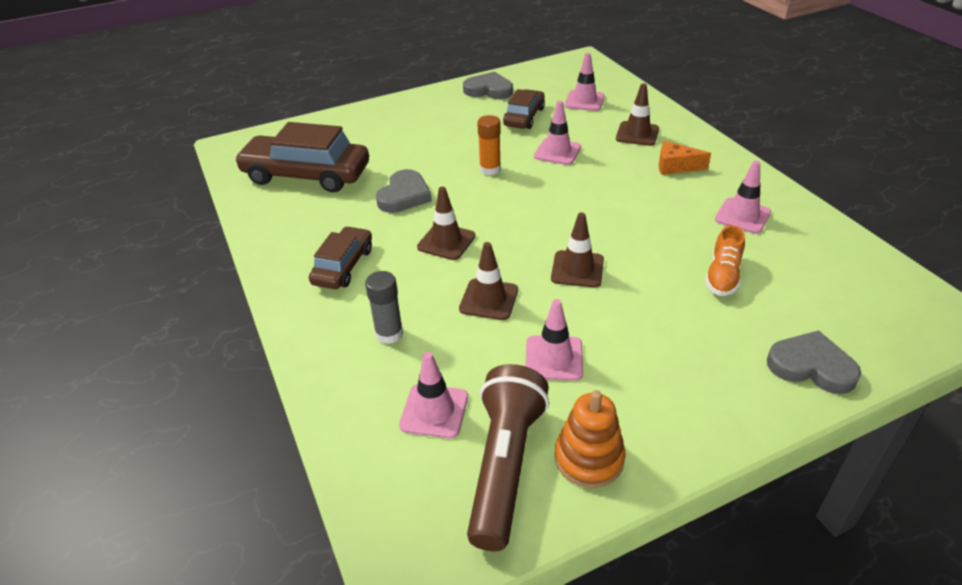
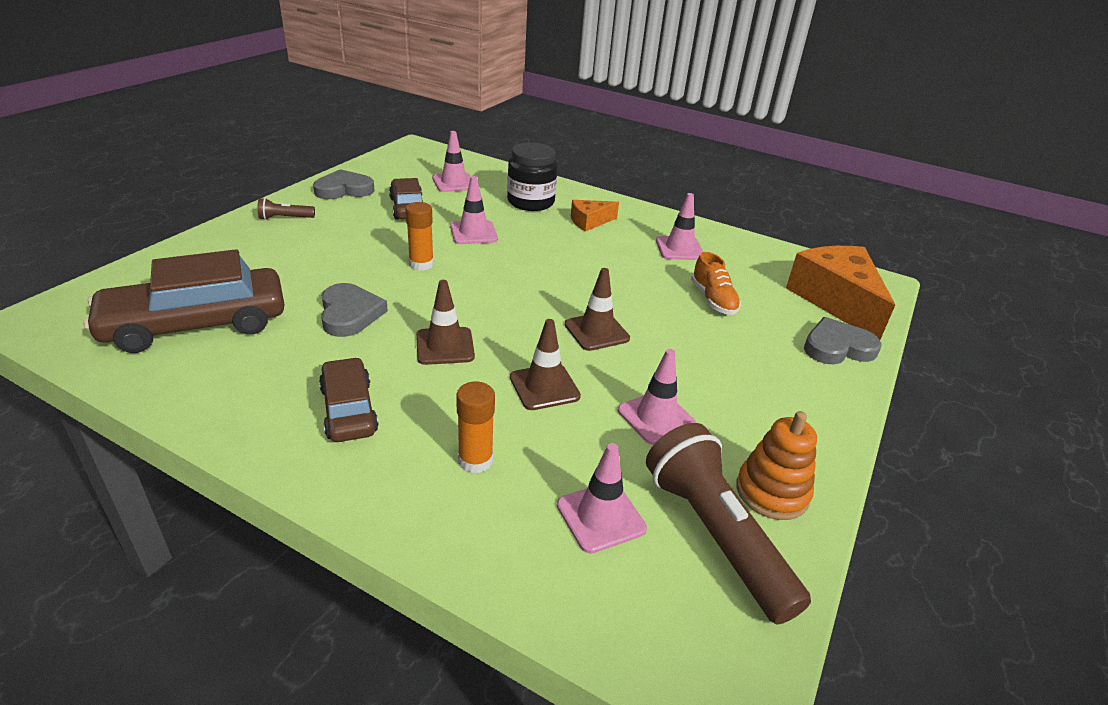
camera: 40 degrees left, 5 degrees down
(389, 334) = (475, 460): grey glue stick -> orange glue stick
(425, 106) = (285, 218): none -> brown flashlight
(637, 134) = (531, 202): brown traffic cone -> black jar
(869, 320) = (836, 301): none -> orange cheese

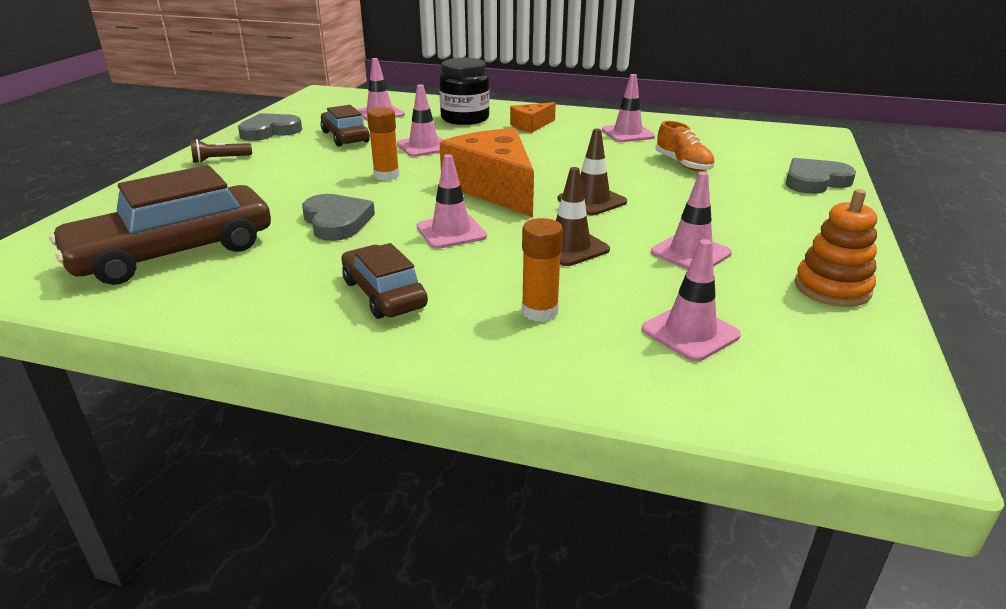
camera: 10 degrees left, 5 degrees down
(445, 346) = (451, 232): brown traffic cone -> pink traffic cone
(715, 534) = (804, 327): brown flashlight -> none
(836, 301) = (790, 150): orange cheese -> orange cheese (494, 188)

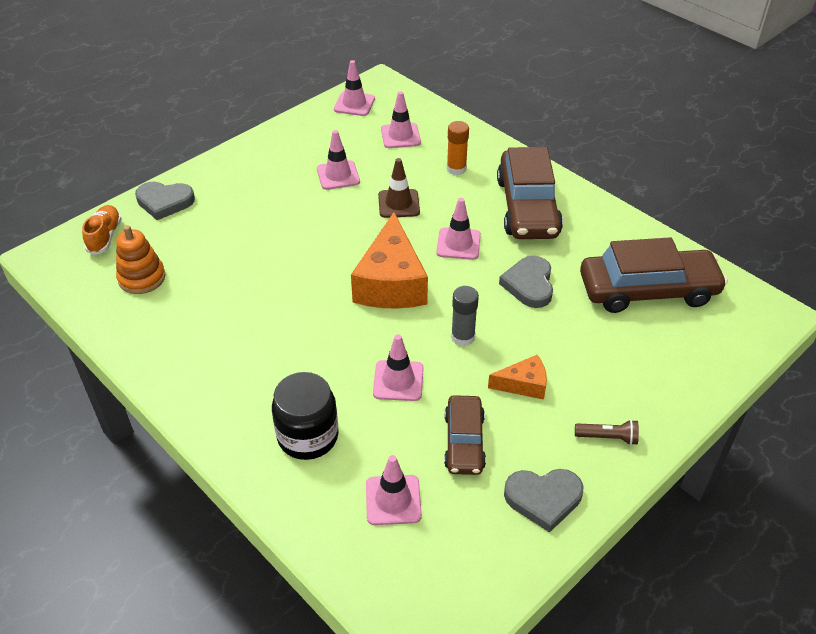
camera: 150 degrees left, 15 degrees up
(384, 294) = (527, 207): brown car -> brown car, size x1.75
(386, 175) = (462, 337): orange glue stick -> grey glue stick
(531, 125) = (258, 384): orange cheese -> orange cheese (523, 384)
(592, 201) = (338, 240): brown traffic cone -> none
(627, 134) = (191, 325): pink traffic cone -> pink traffic cone (354, 104)
(683, 164) = (218, 257): orange shoe -> orange shoe (105, 237)
(832, 288) = (304, 132): orange stacking toy -> orange stacking toy (142, 278)

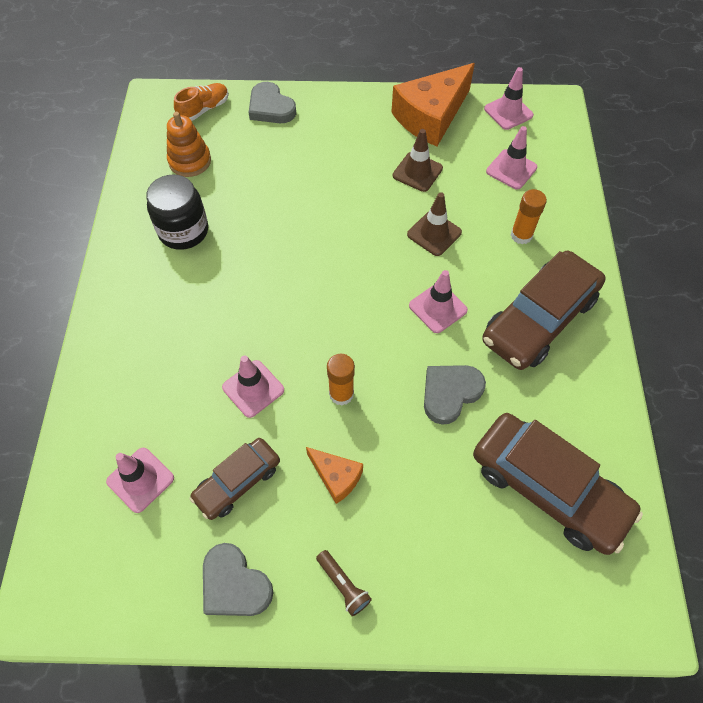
camera: 45 degrees right, 15 degrees up
(308, 436) = (147, 377): black jar -> black jar (183, 231)
(338, 175) = (417, 172): pink traffic cone -> brown traffic cone
(391, 283) = (345, 300): orange cheese -> orange cheese (431, 117)
(462, 337) = (341, 394): grey glue stick -> orange glue stick

